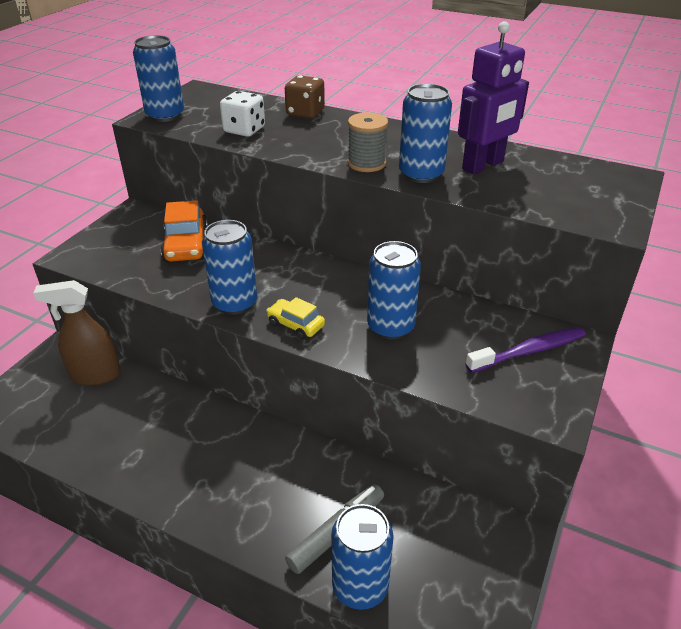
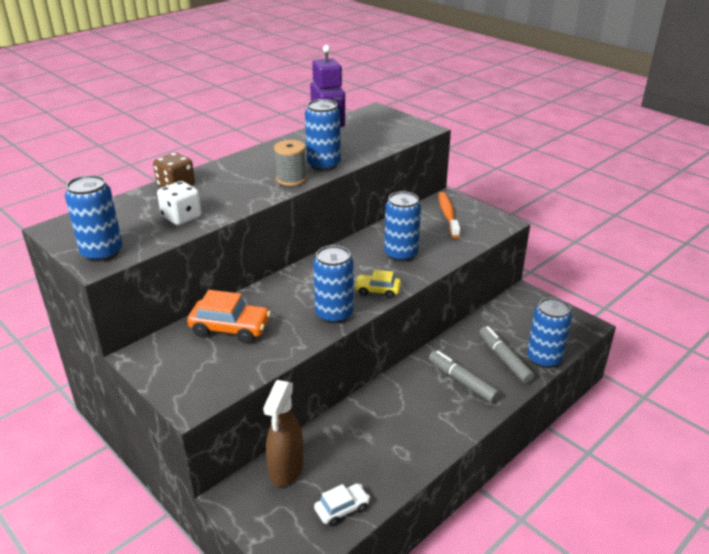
camera: 70 degrees left, 5 degrees down
(46, 429) = (342, 509): none -> white car
(270, 492) = (462, 381): none -> grey marker
(295, 325) = (377, 291): yellow car -> yellow car turned 45 degrees clockwise
(529, 351) = (448, 215): purple toothbrush -> orange toothbrush

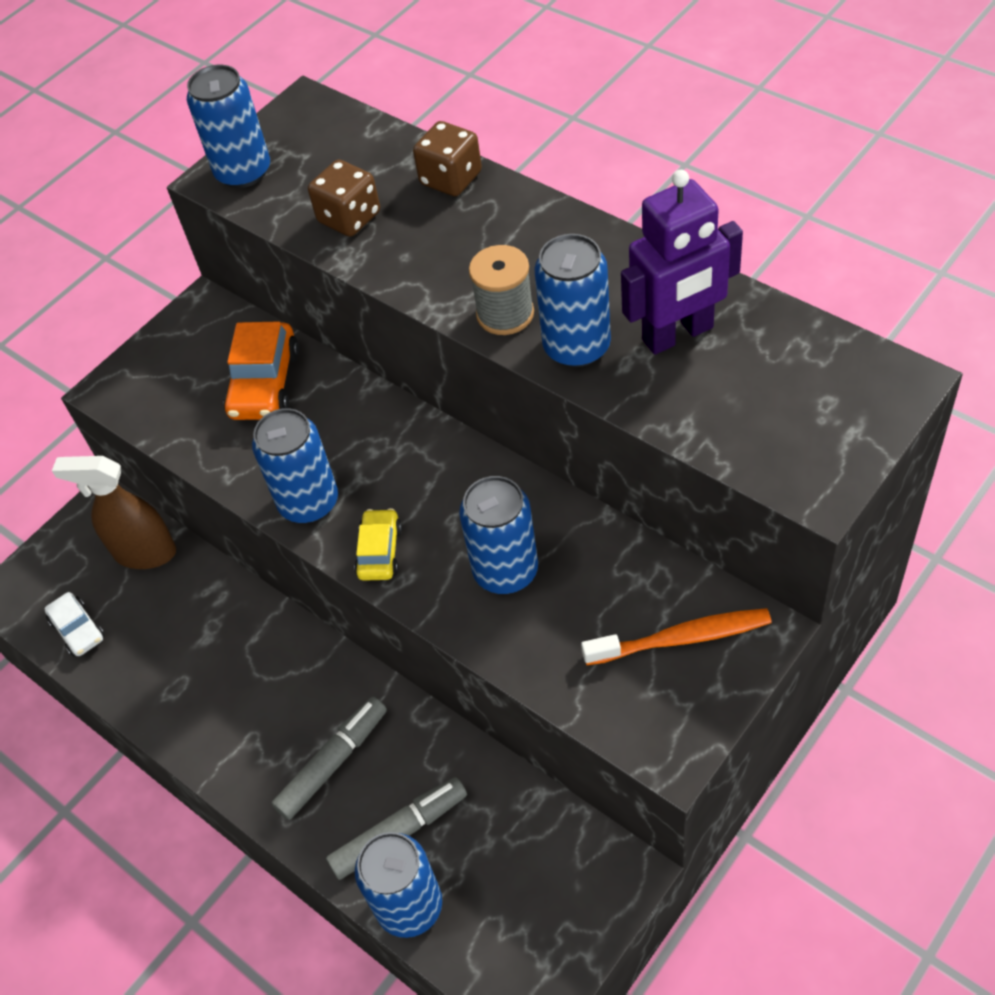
camera: 90 degrees right, 20 degrees up
(181, 217) = (349, 217): white dice -> brown dice

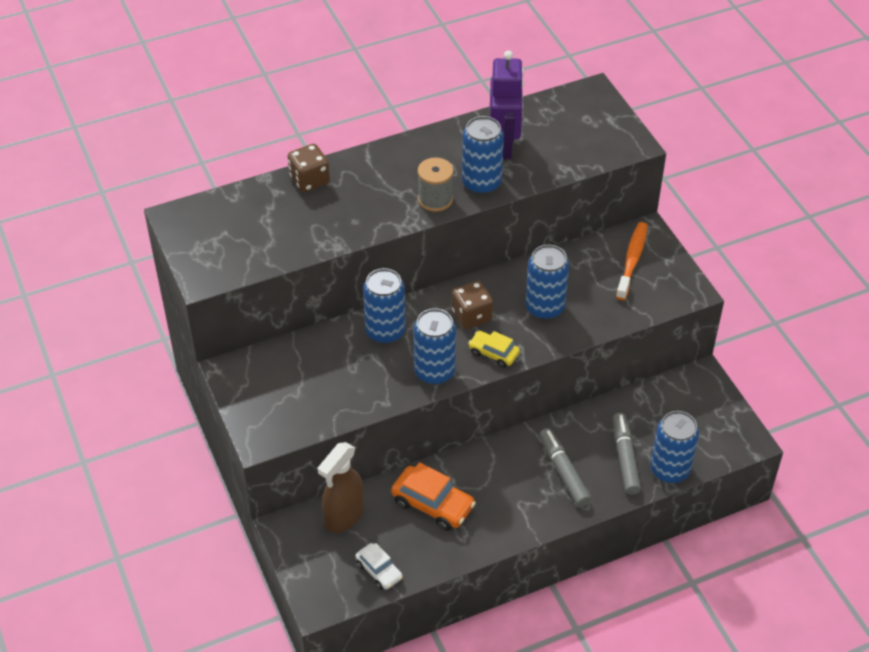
camera: 70 degrees left, 5 degrees down
(78, 630) = (379, 571): white car -> white car turned 60 degrees clockwise
(243, 172) = (211, 264): blue can -> blue can (385, 331)
(265, 384) = (325, 361): orange car -> orange car (433, 504)
(349, 217) = (300, 232): brown dice -> brown dice (471, 316)

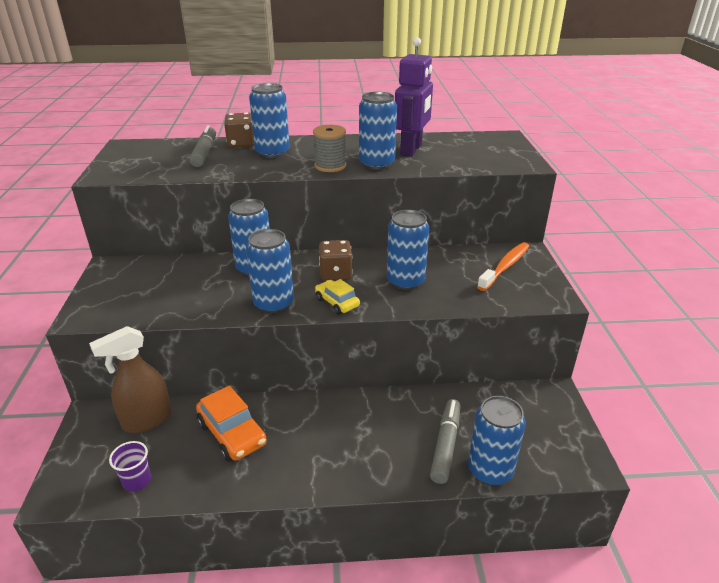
camera: 20 degrees right, 15 degrees down
(357, 189) = (272, 153): none -> blue can
(379, 571) = (137, 480): white car -> purple cup
(563, 472) = (375, 440): grey marker -> grey marker (204, 153)

